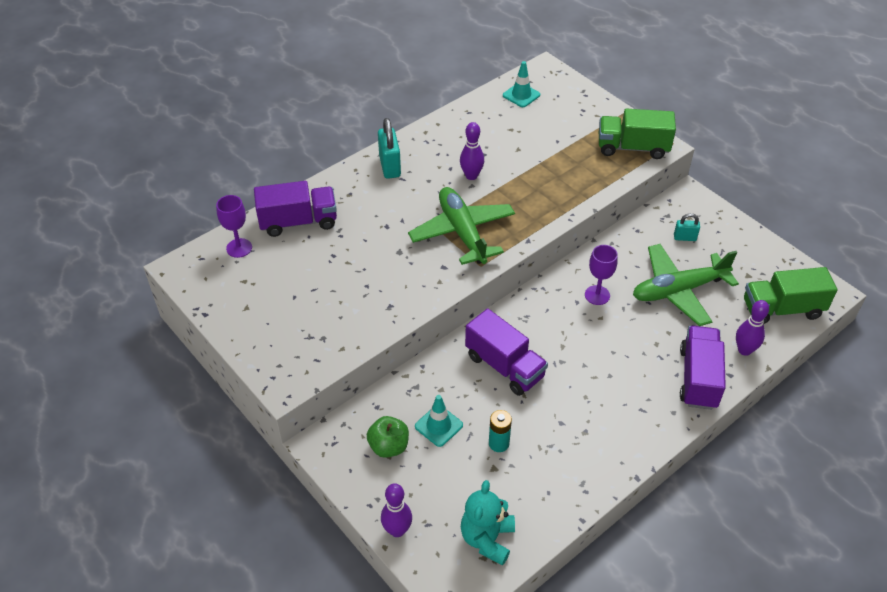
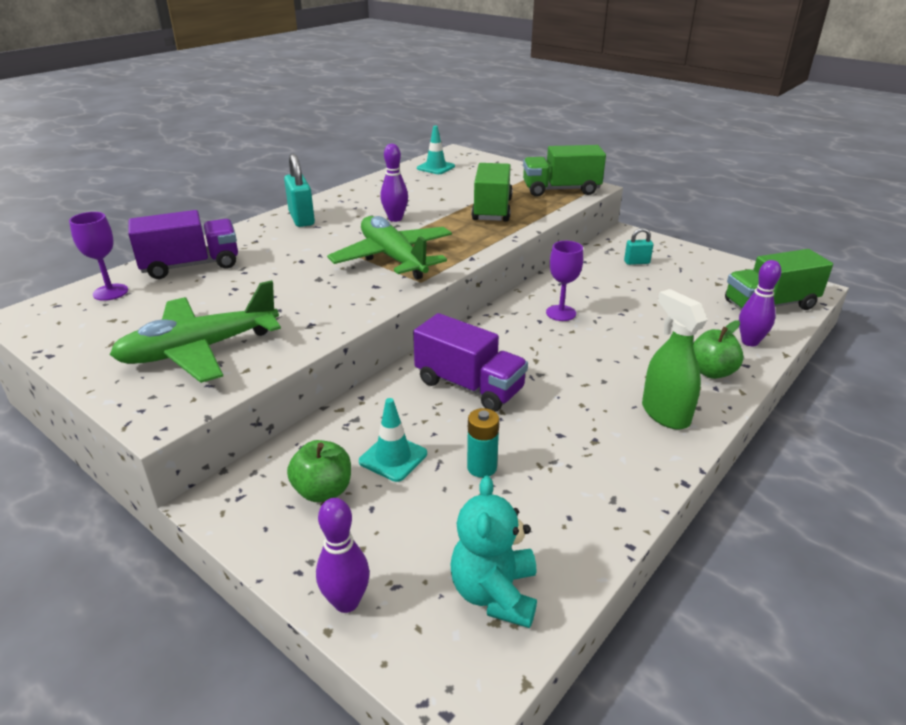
camera: 10 degrees left, 15 degrees down
(560, 172) = (492, 210): none -> green truck
(645, 415) = (665, 414): none -> green spray bottle
(679, 290) = (650, 301): green plane -> green plane (200, 350)
(698, 378) = (711, 372): purple truck -> green apple

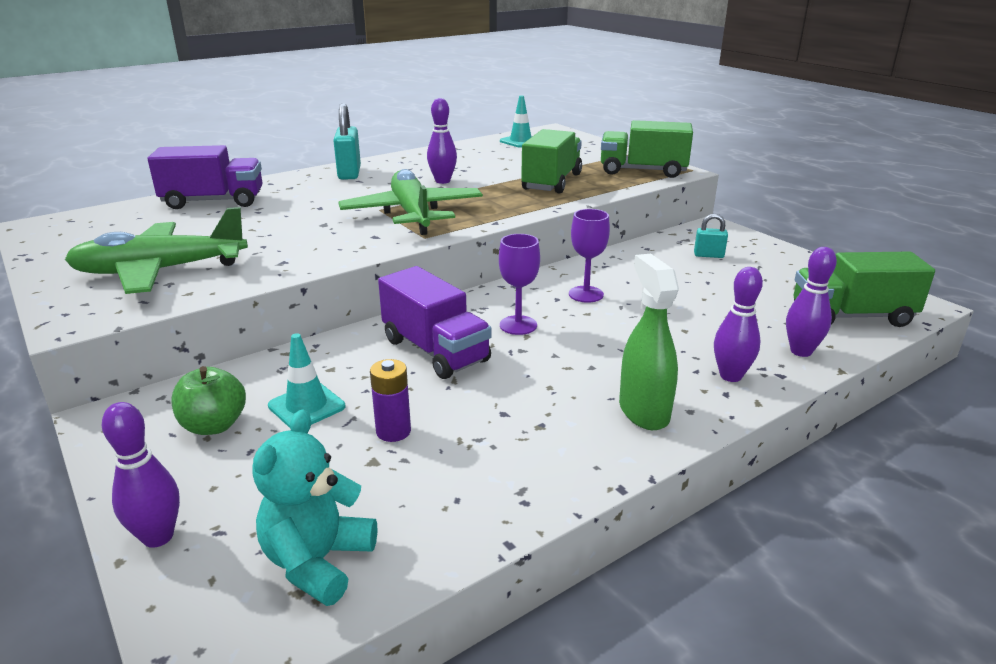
camera: 15 degrees right, 5 degrees down
(110, 292) = (124, 215): purple goblet -> purple goblet (518, 325)
(482, 467) = (393, 431): turquoise battery -> purple battery
(711, 372) = (730, 376): green apple -> purple bowling pin

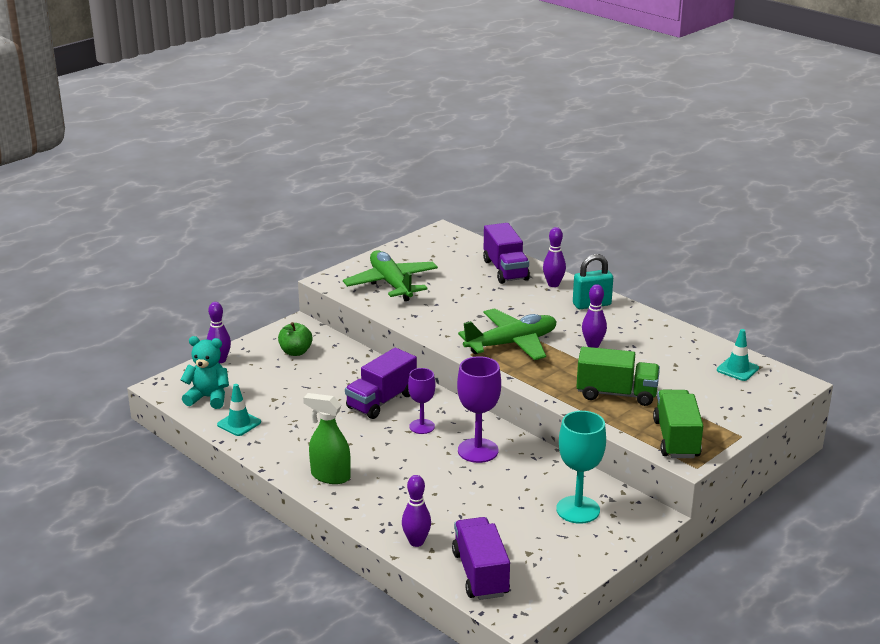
camera: 80 degrees right, 0 degrees up
(306, 406) = (316, 372): turquoise traffic cone -> turquoise traffic cone (239, 423)
(393, 431) = (298, 400): purple battery -> none
(586, 294) = (478, 450): purple goblet -> purple goblet, size x1.56
(643, 411) = (330, 476): green spray bottle -> green spray bottle turned 135 degrees counterclockwise
(708, 255) = (578, 510): turquoise padlock -> turquoise goblet
(730, 376) = (376, 509): purple bowling pin -> purple bowling pin (553, 284)
(851, 316) = (480, 574): green truck -> purple truck

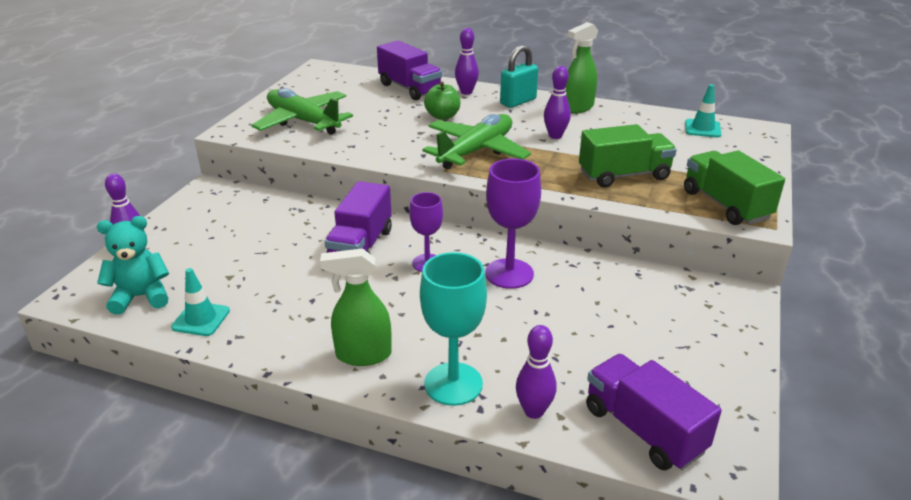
camera: 25 degrees left, 5 degrees up
(295, 352) = (224, 217): green apple -> green apple (442, 116)
(578, 510) = (670, 310): turquoise goblet -> turquoise goblet (453, 384)
(641, 323) = (577, 108): none -> green spray bottle

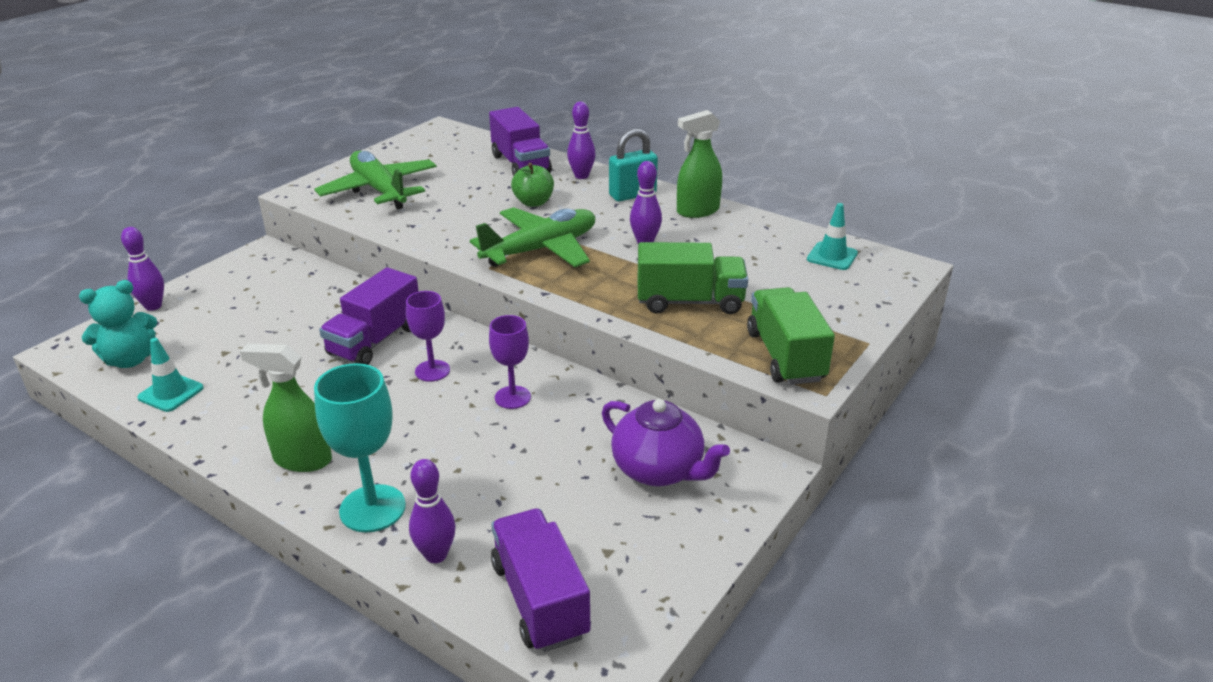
camera: 15 degrees right, 0 degrees up
(141, 297) = (130, 360): turquoise teddy bear -> turquoise teddy bear turned 150 degrees clockwise
(509, 273) = (512, 397): purple goblet -> purple goblet, size x0.64
(664, 310) = (659, 470): none -> purple teapot

